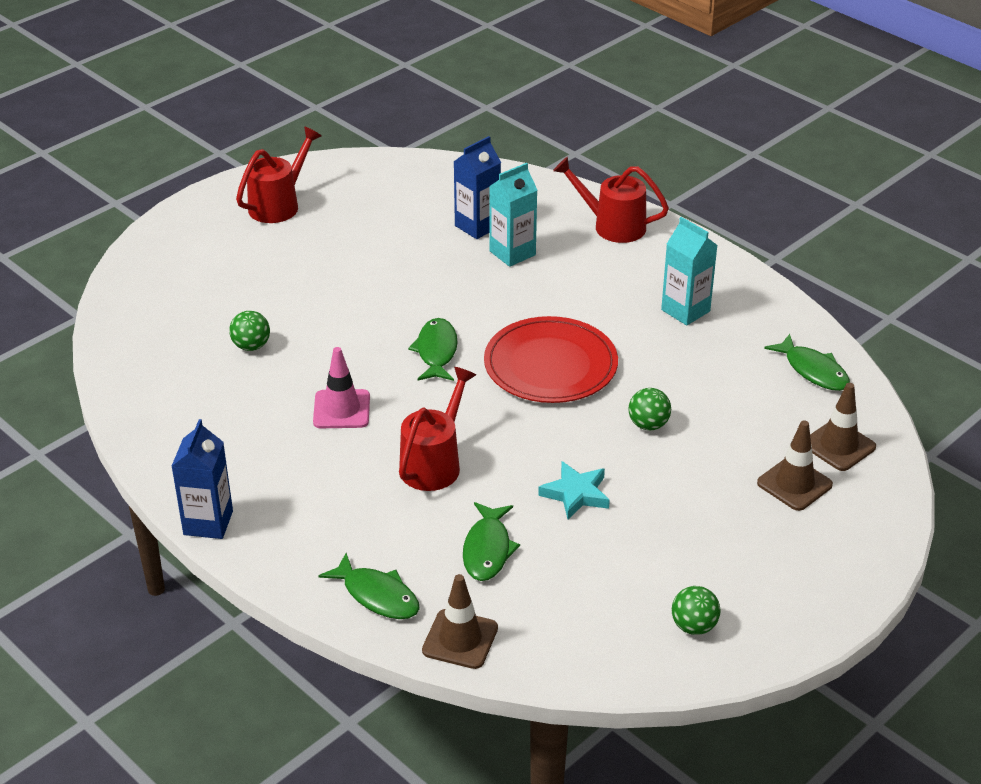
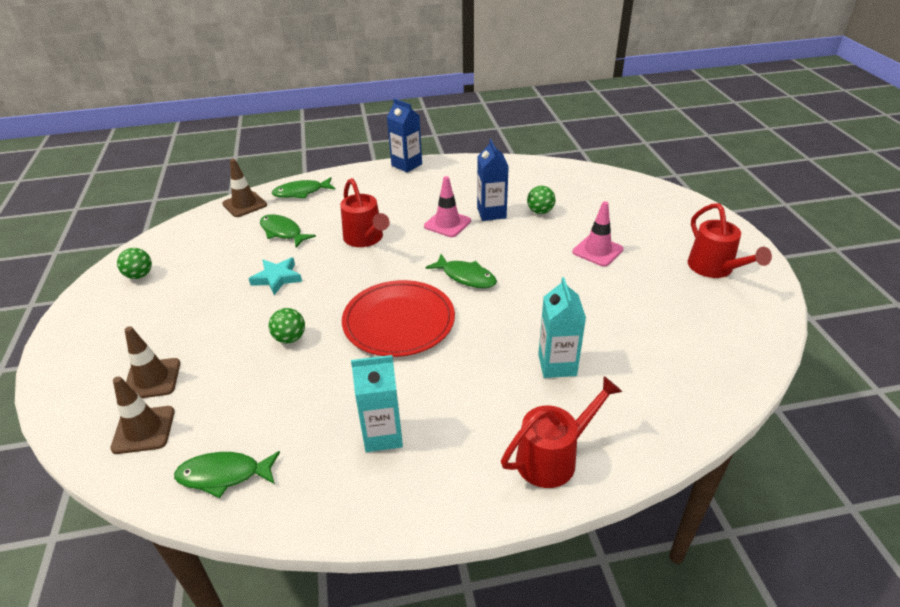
camera: 125 degrees right, 0 degrees up
(306, 280) = (597, 251): none -> pink traffic cone
(477, 226) = (614, 361): blue carton -> blue carton (491, 213)

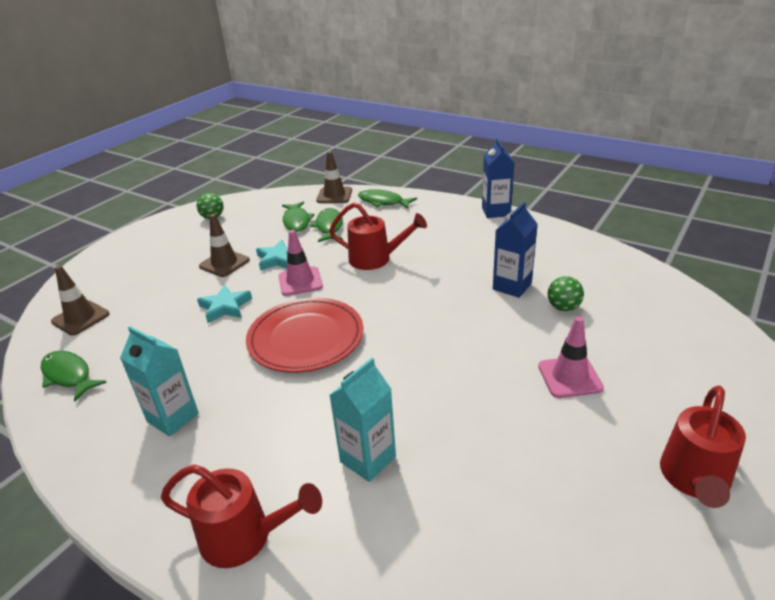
camera: 45 degrees right, 5 degrees down
(152, 379) = (127, 288): brown traffic cone -> brown traffic cone (224, 263)
(290, 338) = (225, 307): green ball -> turquoise star
(366, 239) = (376, 259): red watering can -> red watering can turned 90 degrees counterclockwise
(447, 224) = (458, 277): pink traffic cone -> pink traffic cone (300, 281)
(466, 277) = (407, 331): green fish -> green fish (296, 221)

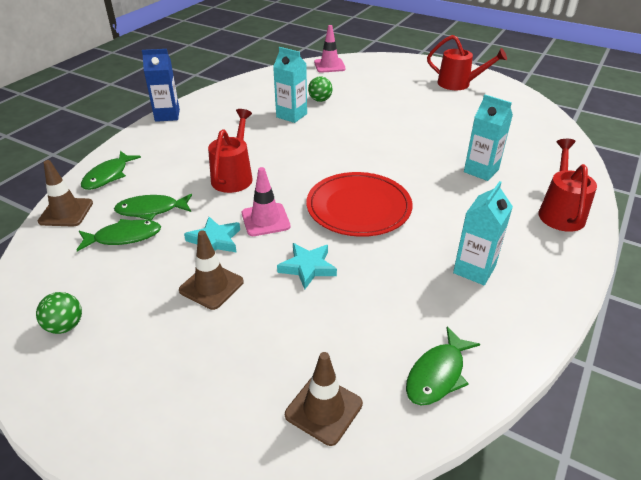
camera: 95 degrees left, 5 degrees up
(512, 286) = (291, 115): blue carton -> turquoise carton
(569, 377) = (391, 104): pink traffic cone -> pink traffic cone (329, 66)

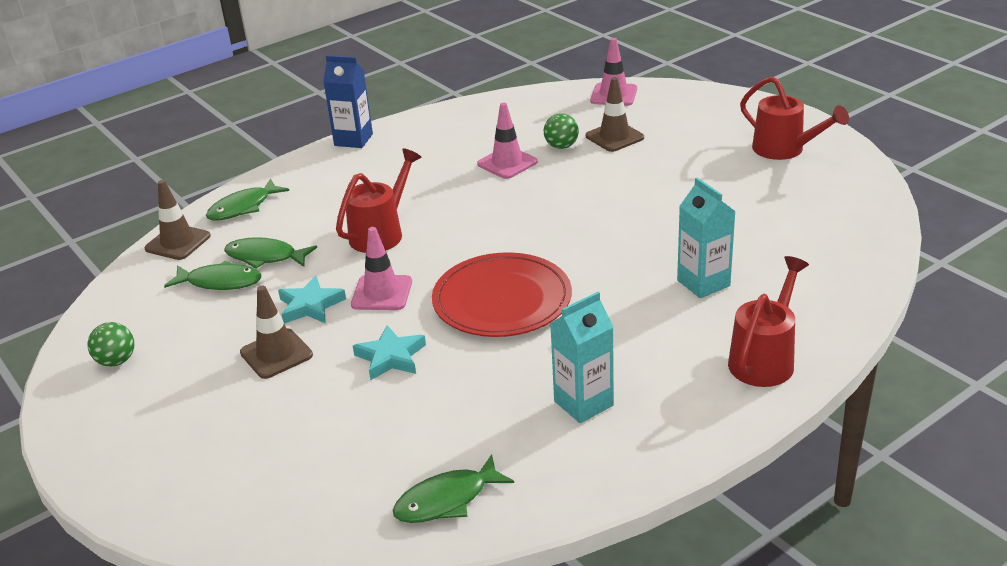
camera: 25 degrees right, 5 degrees down
(291, 115) = (507, 163): turquoise carton -> pink traffic cone
(323, 409) = (306, 500): brown traffic cone -> brown traffic cone (614, 137)

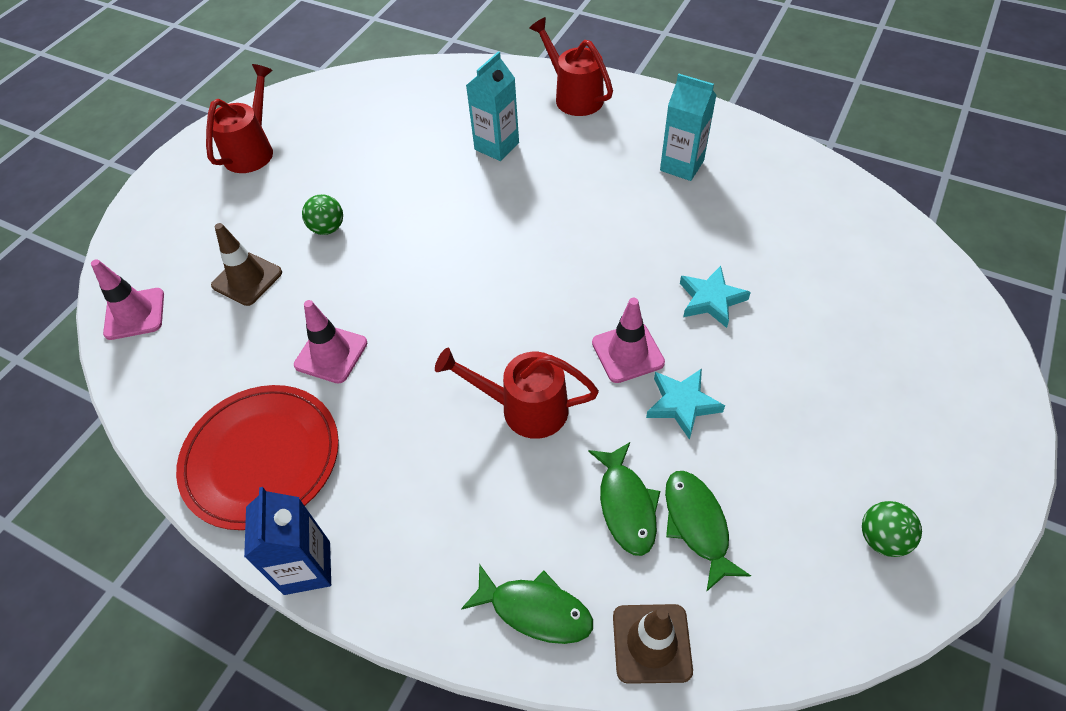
camera: 115 degrees left, 20 degrees up
(276, 354) = (767, 390): brown traffic cone -> none
(447, 500) = (826, 198): green fish -> none
(502, 300) = (587, 258): red plate -> red plate (261, 458)
(561, 146) = (278, 318): green ball -> green ball (327, 228)
(765, 358) = (573, 96): red watering can -> red watering can turned 45 degrees clockwise

